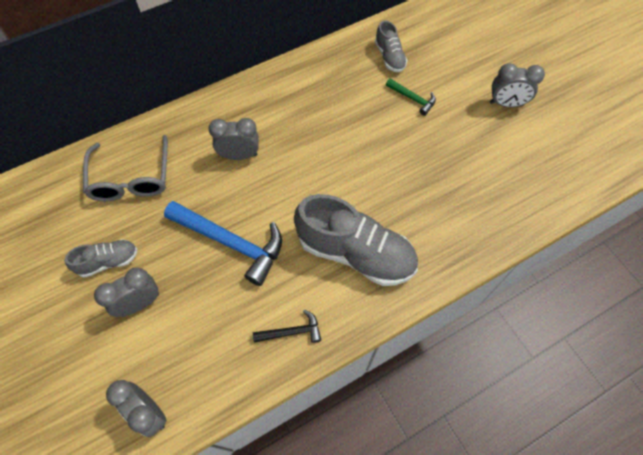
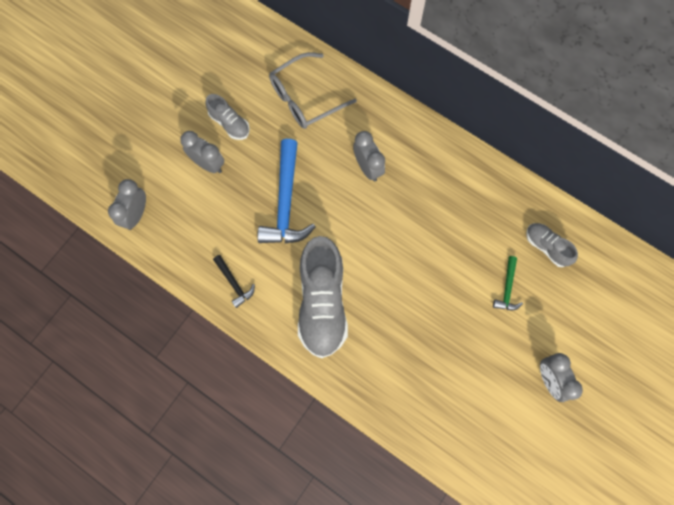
camera: 65 degrees right, 10 degrees up
(389, 57) = (547, 247): grey shoe -> grey shoe turned 90 degrees clockwise

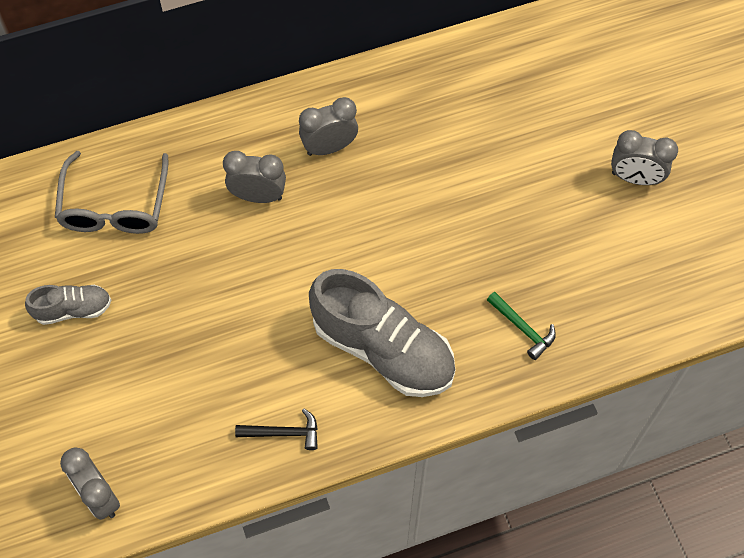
camera: 55 degrees left, 10 degrees down
(208, 164) = (105, 367): grey clock -> grey clock (329, 147)
(286, 203) = (229, 310): blue hammer -> none
(507, 288) = (507, 151): green hammer -> green hammer (523, 328)
(547, 247) = (489, 85): grey shoe -> none

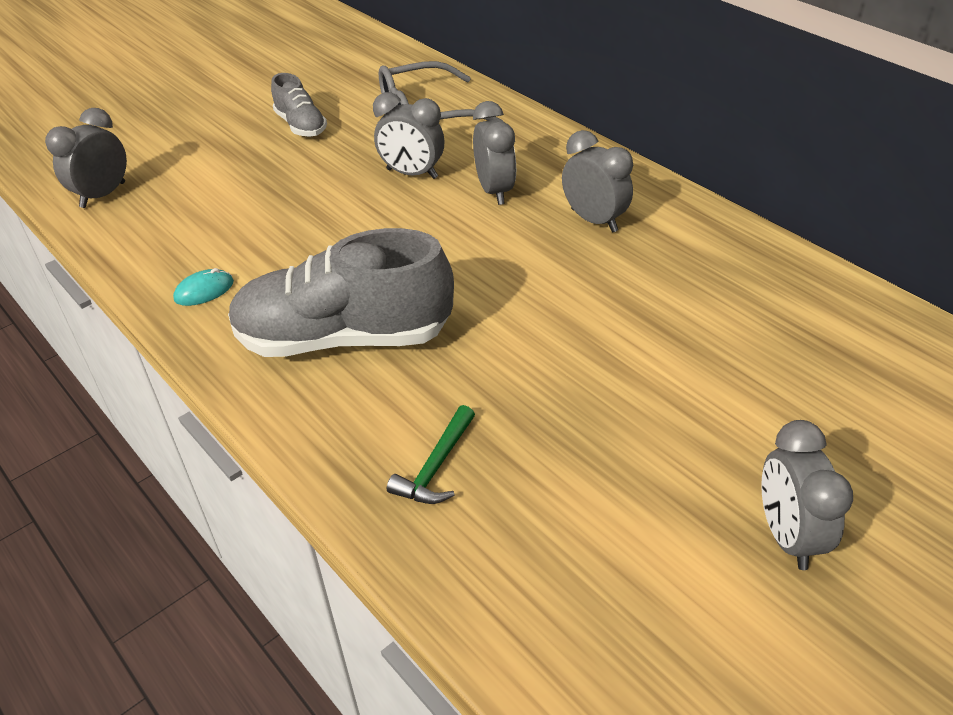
camera: 70 degrees right, 20 degrees down
(202, 245) = (412, 174): none -> grey clock
(283, 433) = (204, 290): black hammer -> turquoise mouse
(383, 349) = (344, 338): grey shoe -> grey shoe turned 75 degrees clockwise

